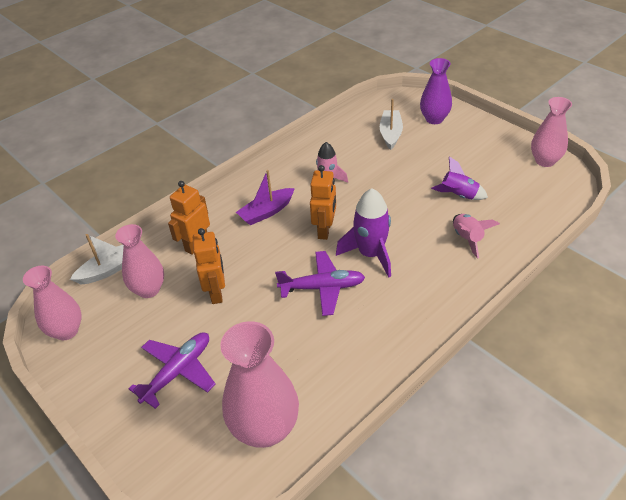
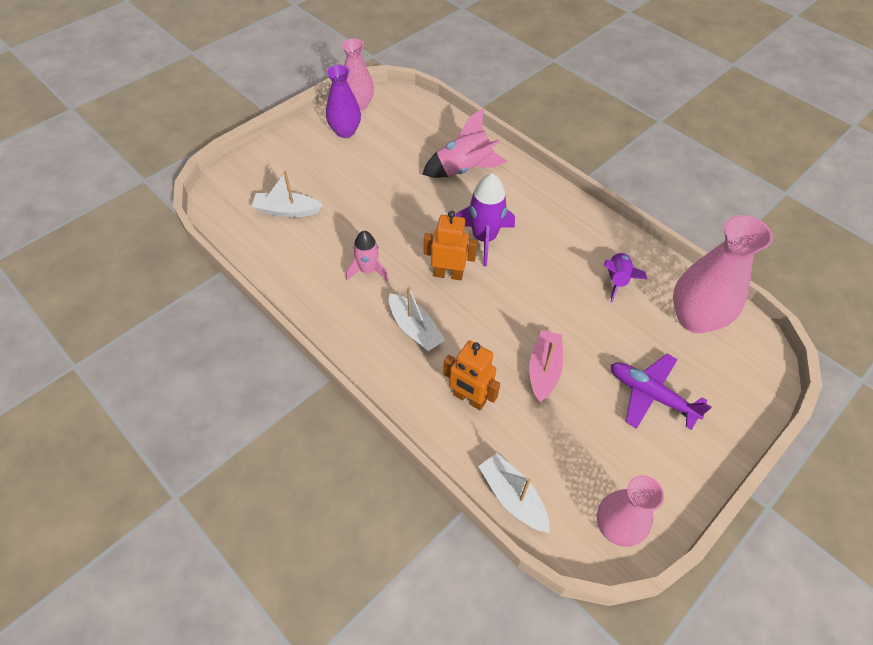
camera: 95 degrees left, 10 degrees up
(149, 289) = (544, 442): pink vase -> none
(216, 293) = (544, 370): orange robot -> pink boat
(266, 212) = (414, 329): purple boat -> white boat
(322, 288) = (530, 277): purple plane -> none
(434, 119) = (268, 172): purple vase -> purple vase (345, 131)
(458, 196) = (403, 168): purple rocket -> purple rocket (617, 280)
(467, 239) = (463, 169): pink rocket -> pink rocket, size x1.54

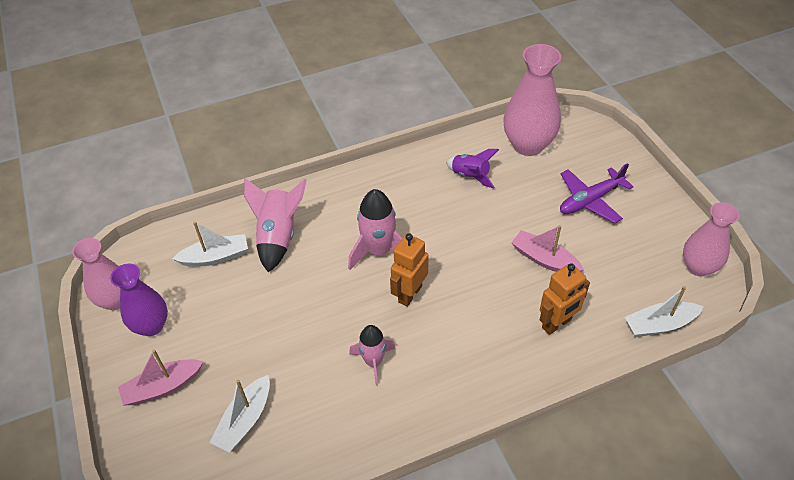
camera: 65 degrees left, 5 degrees down
(297, 157) = (162, 387): none -> pink boat
(414, 329) = (464, 342): white boat -> white boat (215, 257)
(484, 238) = (379, 251): purple rocket -> pink rocket

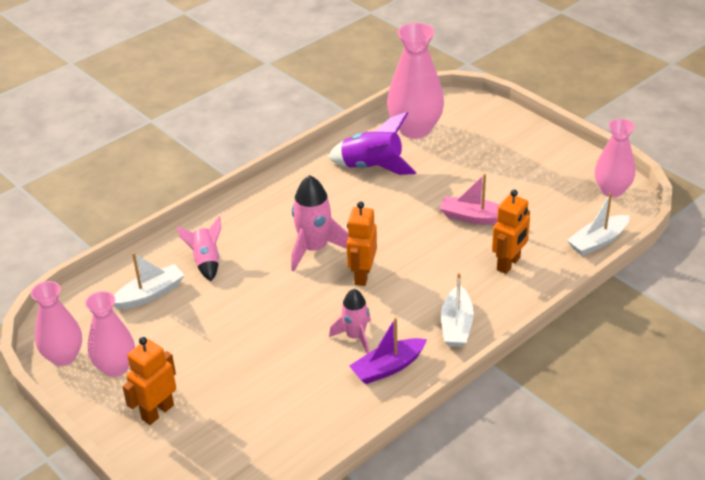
camera: 20 degrees left, 10 degrees down
(151, 326) = (115, 367): purple vase -> pink vase
(162, 387) = (157, 412): pink boat -> orange robot
(245, 420) = (256, 414): white boat -> white boat (456, 325)
(278, 236) = (206, 261): pink rocket -> pink rocket, size x0.65
(388, 408) = (388, 367): none -> purple boat
(470, 176) = (372, 167): purple rocket -> purple rocket, size x1.54
(590, 200) = (494, 161): purple plane -> none

